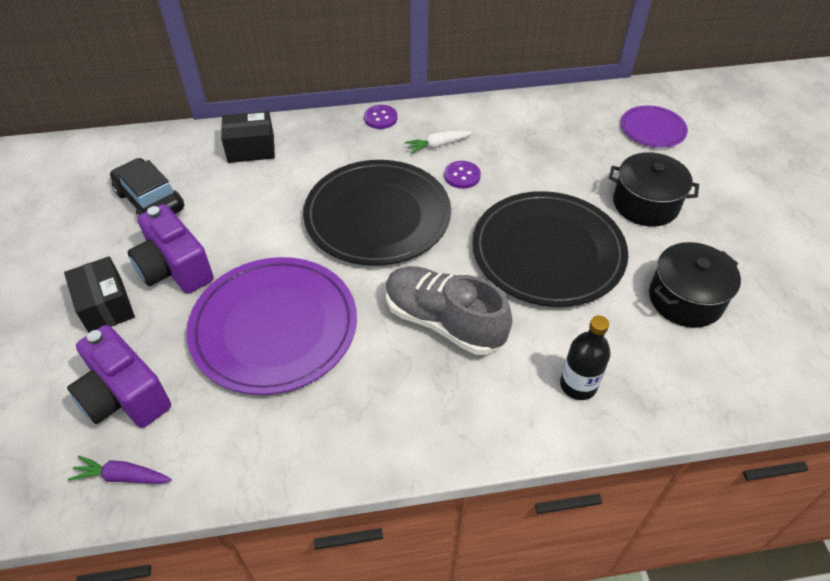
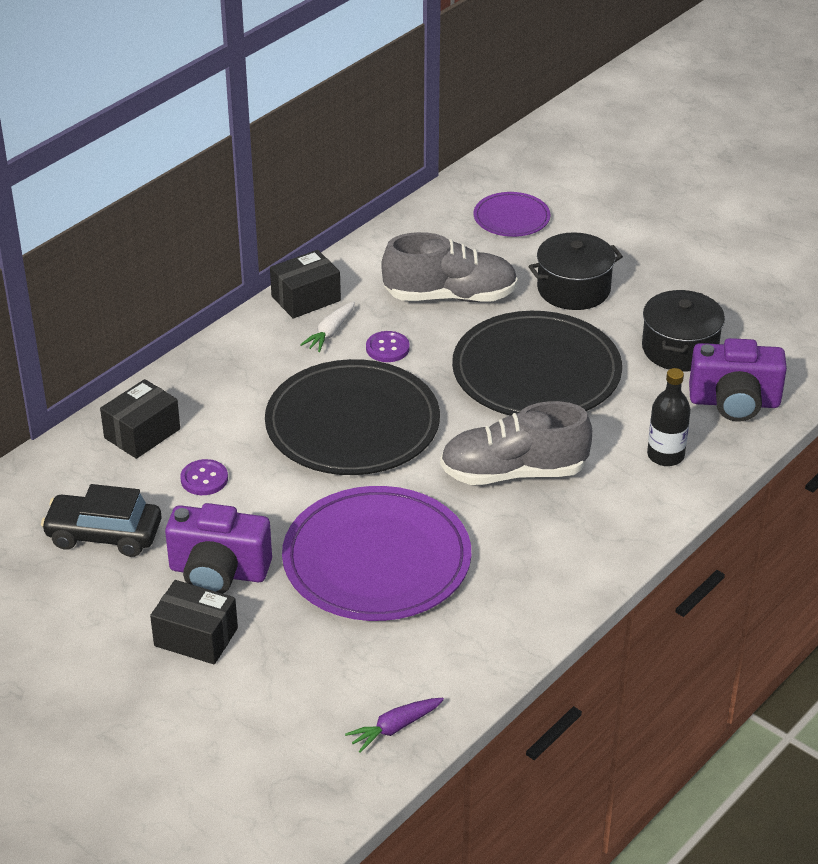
camera: 40 degrees left, 10 degrees down
(125, 396) = (316, 682): purple camera -> purple camera (734, 402)
(380, 118) = (240, 336): purple button -> purple button (204, 479)
(449, 115) = (306, 298): none -> black box
(546, 162) = (450, 296): none -> grey shoe

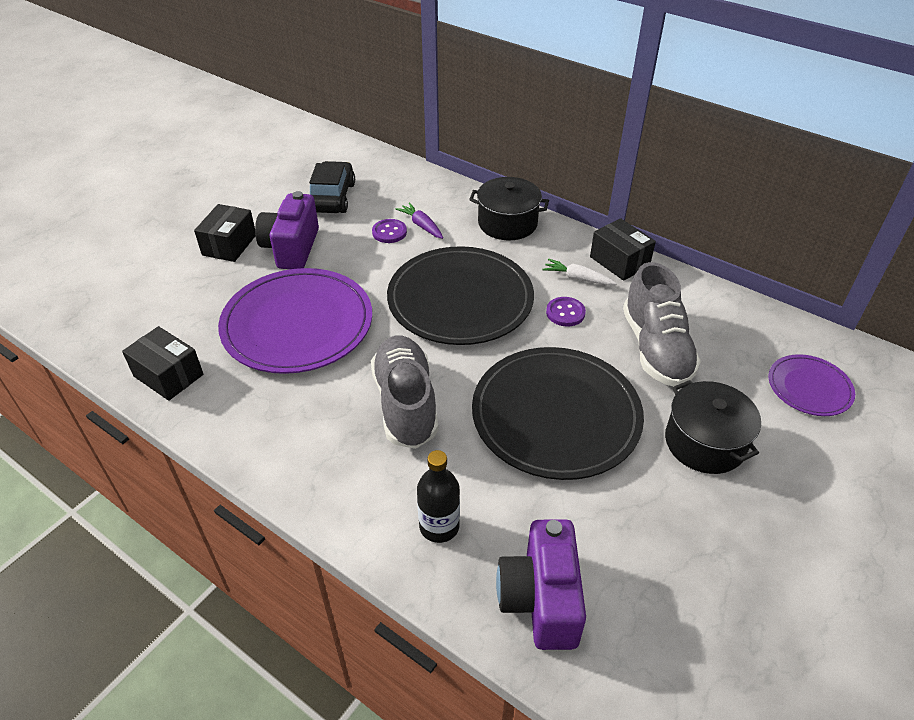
camera: 85 degrees right, 5 degrees up
(142, 433) = (436, 201): black box -> black box (168, 375)
(395, 728) = (116, 346): purple carrot -> purple carrot (422, 226)
(679, 349) = (628, 543): black pot -> black pot (507, 223)

